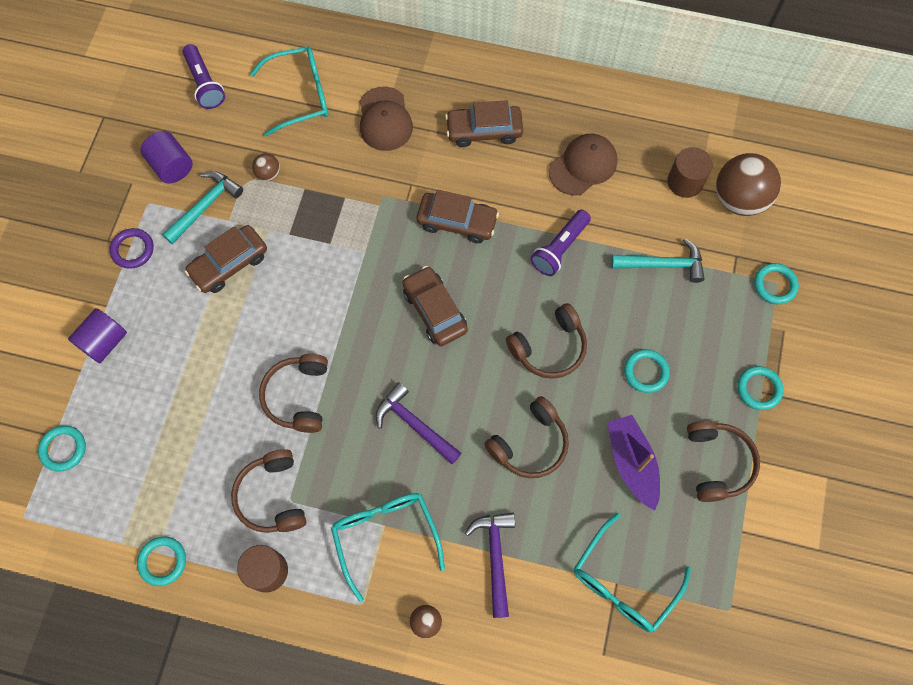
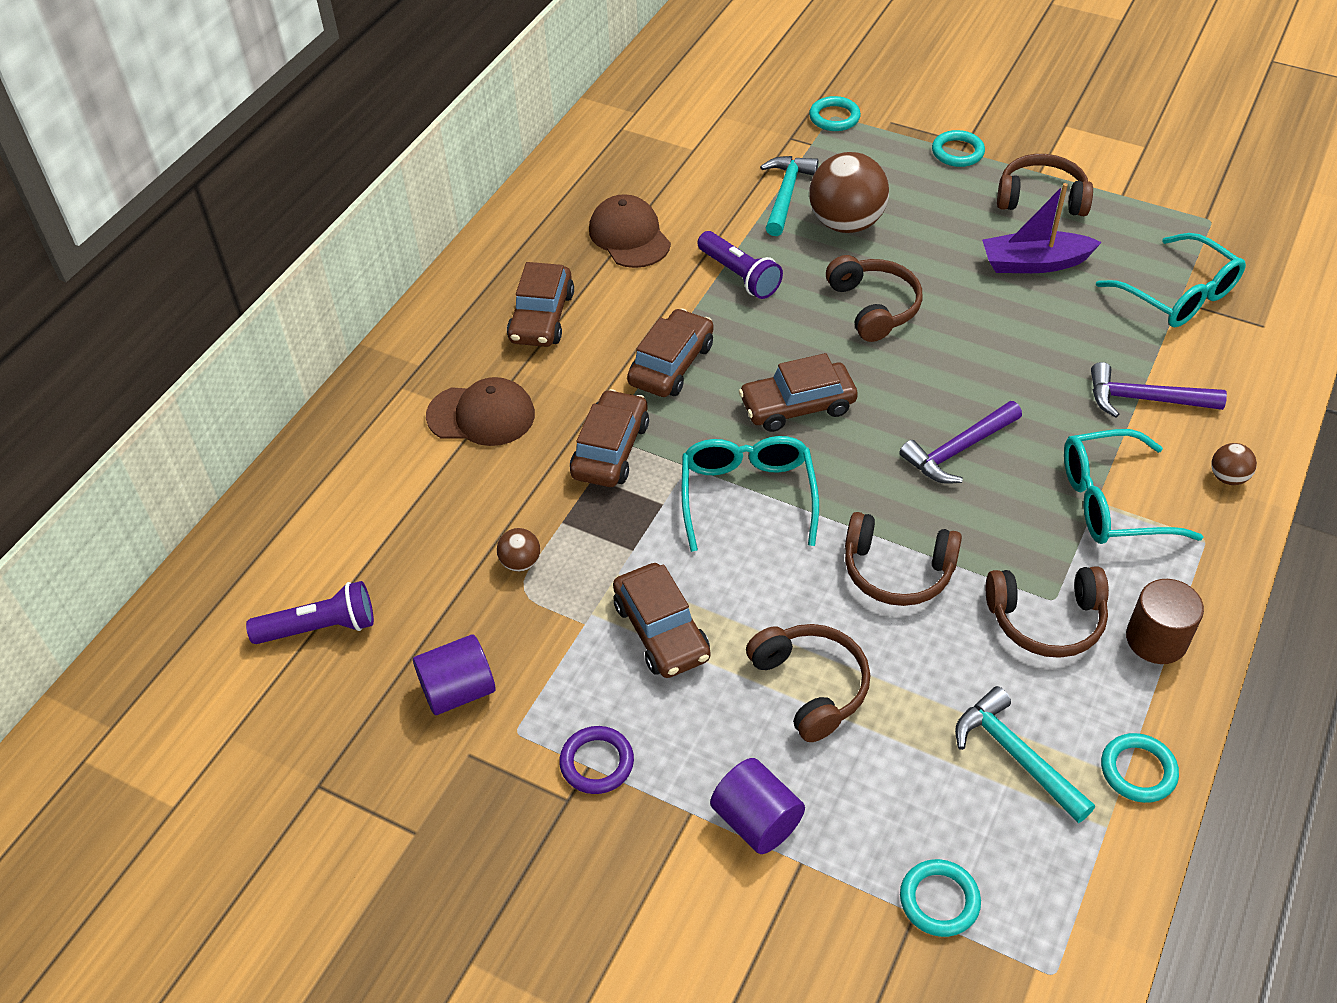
camera: 75 degrees left, 20 degrees down
(205, 206) = (549, 652): turquoise hammer -> turquoise hammer (1016, 756)
(301, 95) = (398, 505): turquoise glasses -> turquoise glasses (747, 495)
(370, 202) = (610, 449): none -> brown car
(530, 444) = (999, 345): brown headphones -> brown headphones (810, 686)
(646, 372) = (921, 232): turquoise ring -> none
(685, 182) = (682, 158): brown cylinder -> none
(739, 199) = (719, 122): brown ball -> brown ball (846, 223)

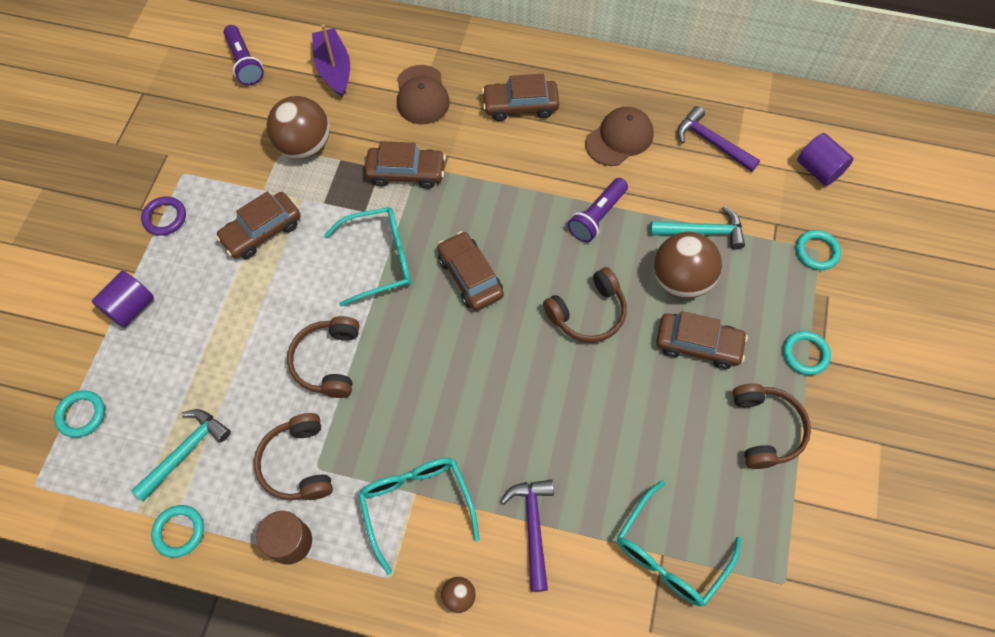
camera: 75 degrees right, 15 degrees up
(458, 691) = (208, 139): purple cylinder -> purple cylinder (818, 170)
(520, 562) = (304, 146): brown ball -> brown ball, size x2.20
(671, 364) = (493, 191): brown car -> brown car (698, 344)
(810, 686) = (228, 322): brown headphones -> none
(958, 450) = (448, 390): purple hammer -> purple hammer (711, 142)
(1034, 263) = (675, 429): purple boat -> purple boat (334, 69)

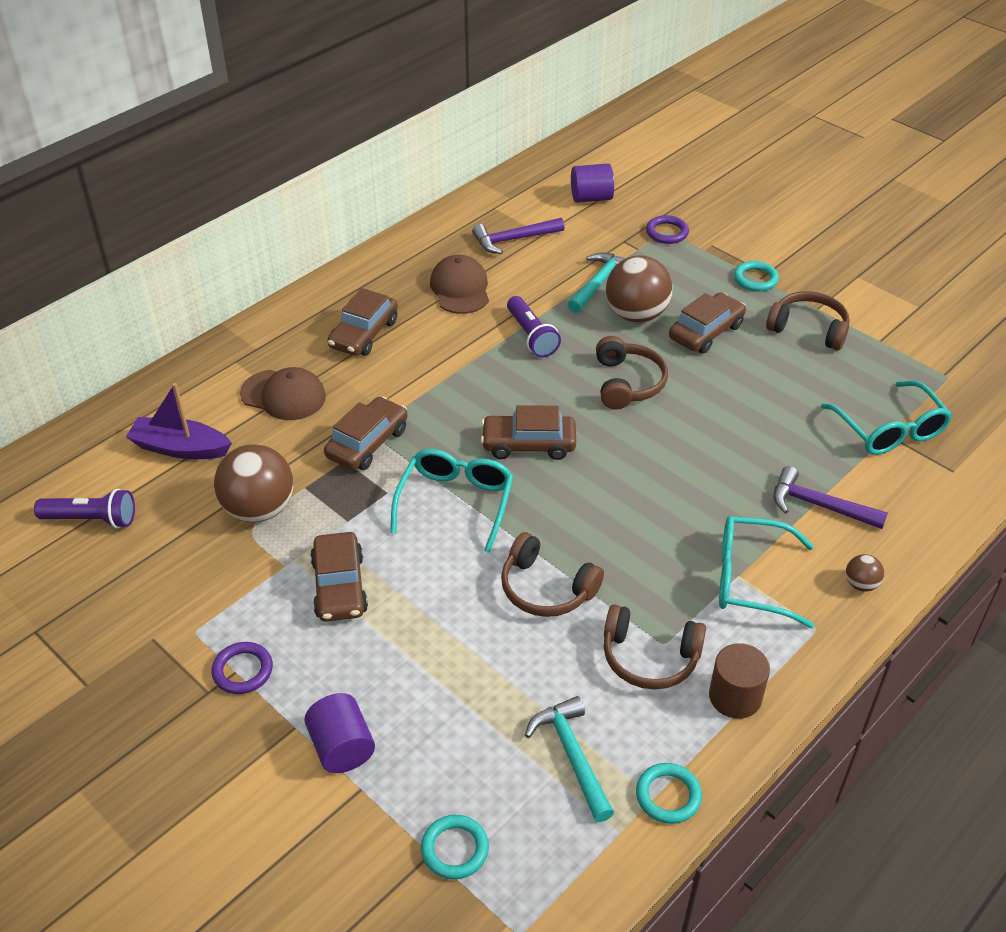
camera: 60 degrees left, 20 degrees down
(816, 252) = (667, 232): turquoise ring -> purple ring

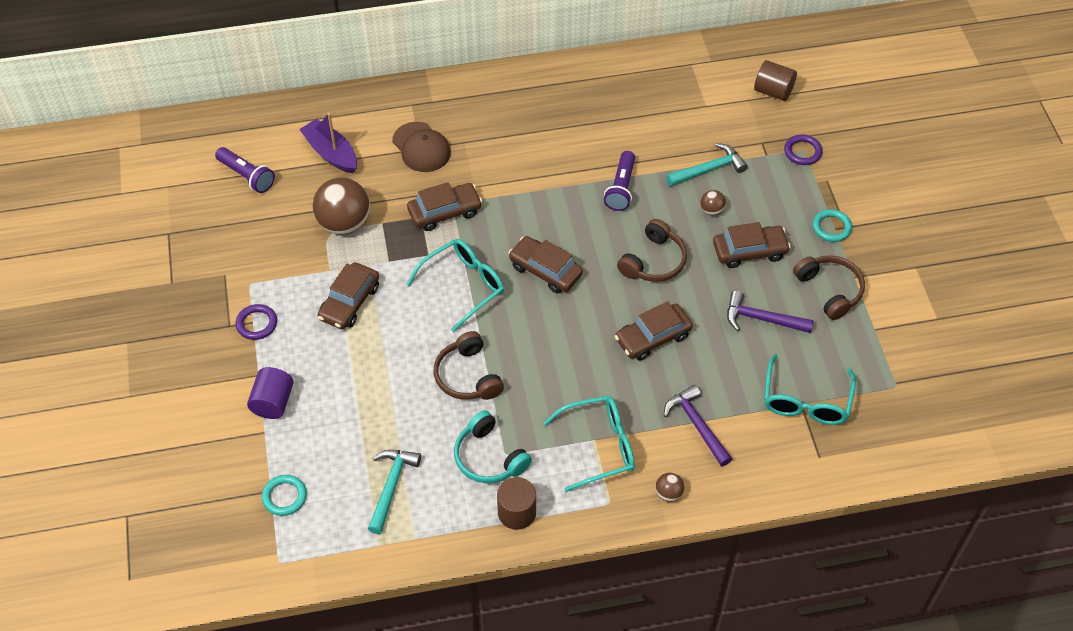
camera: 35 degrees right, 10 degrees up
(364, 334) = (510, 126): brown car -> brown car (653, 337)
(460, 289) = (605, 123): brown cap -> none
(513, 240) = (680, 100): purple hammer -> purple hammer (762, 319)
(591, 198) = (773, 91): purple cylinder -> brown cylinder
(636, 315) = (711, 210): brown ball -> brown ball, size x0.45
(649, 657) = (489, 457): brown headphones -> turquoise headphones
(668, 795) = (423, 543): turquoise ring -> none
(750, 579) = (599, 446): turquoise glasses -> turquoise glasses turned 120 degrees clockwise

